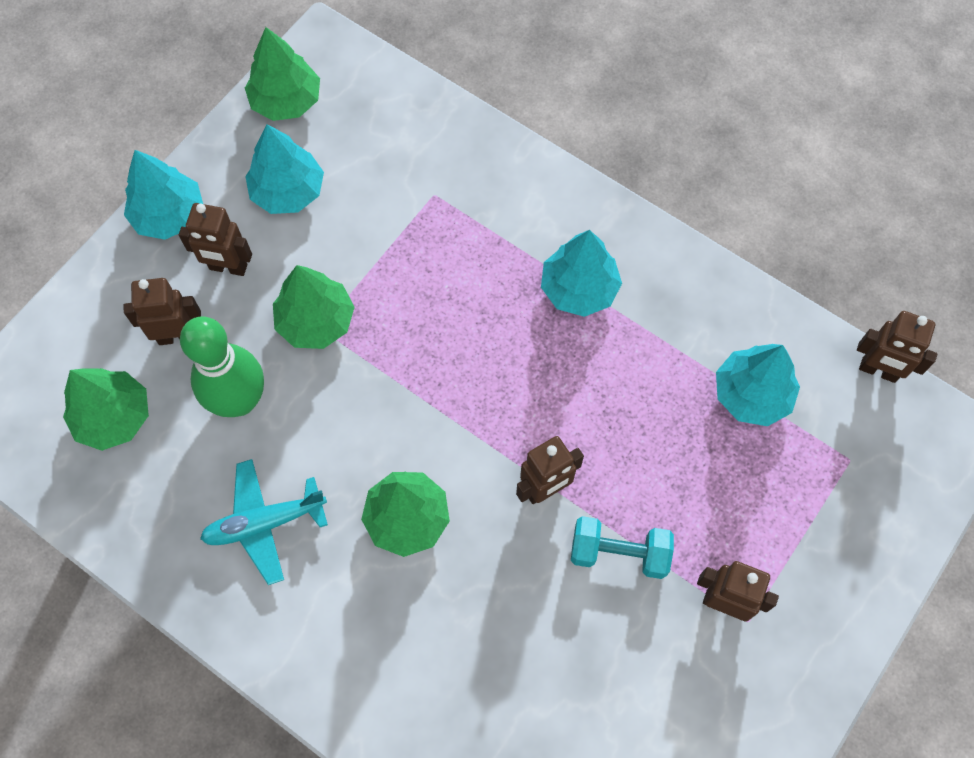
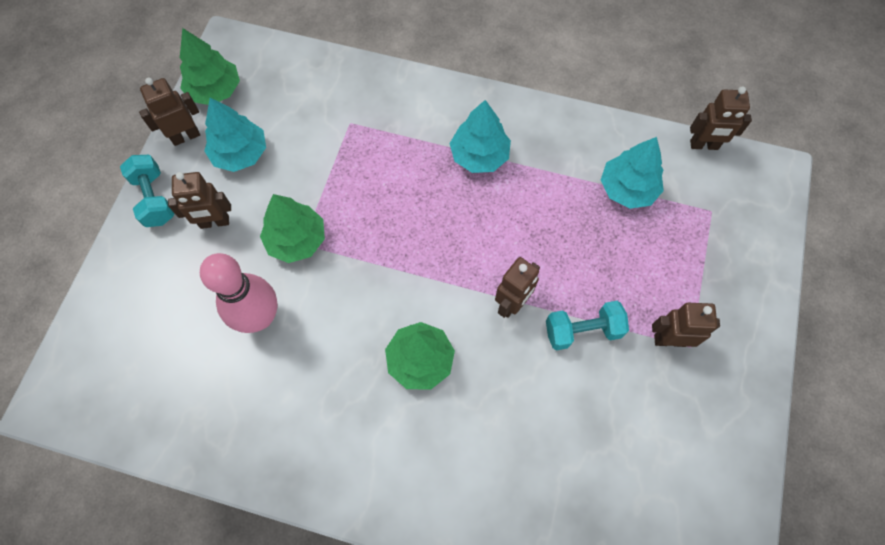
camera: 20 degrees left, 0 degrees up
(113, 417) = (164, 363): green tree -> none
(169, 215) = (154, 199): turquoise tree -> turquoise dumbbell
(177, 336) = (193, 285): brown robot -> brown robot (185, 136)
(239, 400) = (259, 317): green bowling pin -> pink bowling pin
(265, 523) = (313, 402): turquoise plane -> none

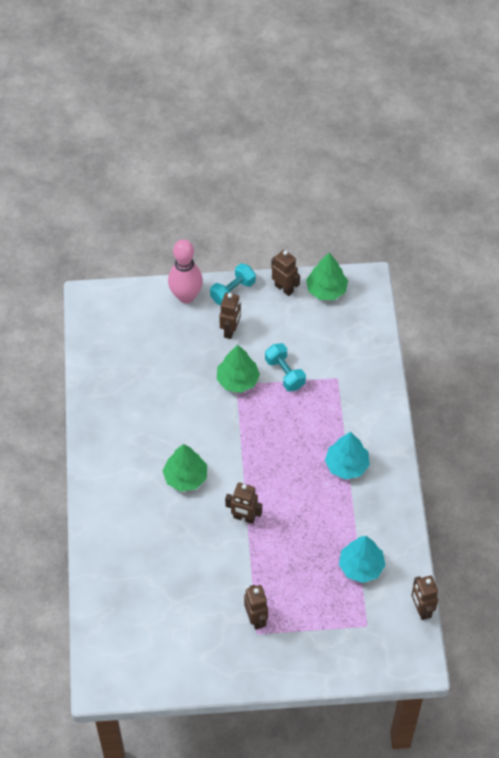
camera: 70 degrees right, 10 degrees down
(214, 222) = (230, 330): brown robot -> brown robot turned 135 degrees counterclockwise
(240, 153) = (285, 324): turquoise tree -> none
(259, 317) = (179, 380): pink bowling pin -> pink bowling pin (186, 296)
(582, 331) = (242, 564): turquoise dumbbell -> turquoise dumbbell (285, 373)

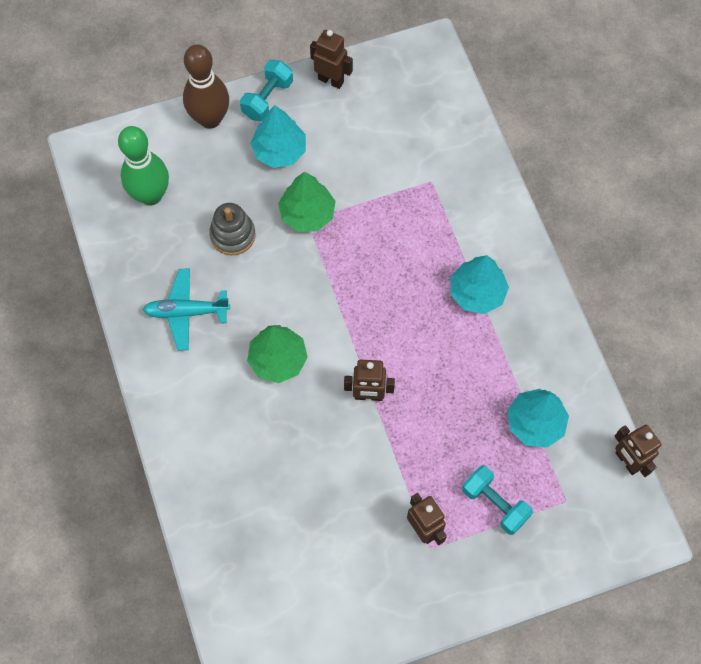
camera: 15 degrees left, 10 degrees up
(127, 341) = (151, 195): none -> green bowling pin
(129, 428) = (186, 312): none -> turquoise plane
(178, 382) = (233, 235): none -> grey stacking toy
(186, 296) = (210, 119): pink bowling pin -> brown bowling pin
(230, 330) = (279, 151): brown robot -> turquoise tree
(285, 373) = (364, 191): turquoise dumbbell -> turquoise dumbbell (495, 504)
(326, 289) = (384, 70): green tree -> none

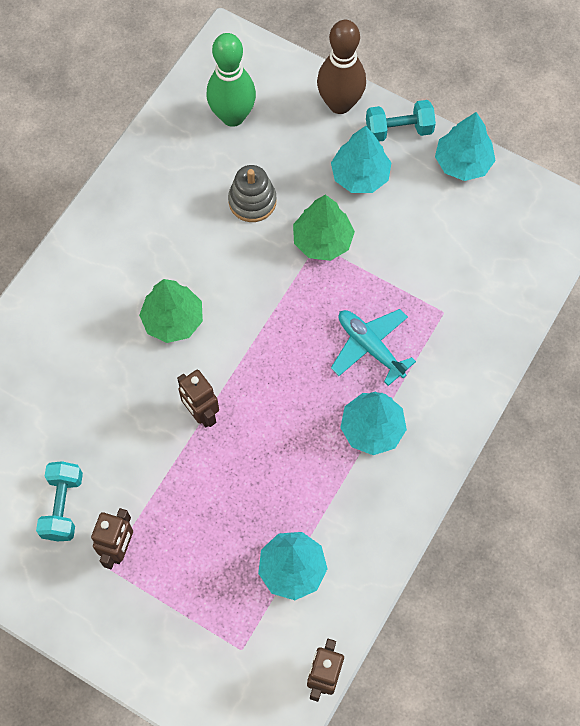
camera: 50 degrees right, 0 degrees up
(186, 312) = (155, 221): turquoise plane -> turquoise plane (370, 347)
(331, 80) = (463, 162): brown robot -> turquoise tree
(495, 504) = (189, 590): turquoise dumbbell -> turquoise dumbbell (63, 506)

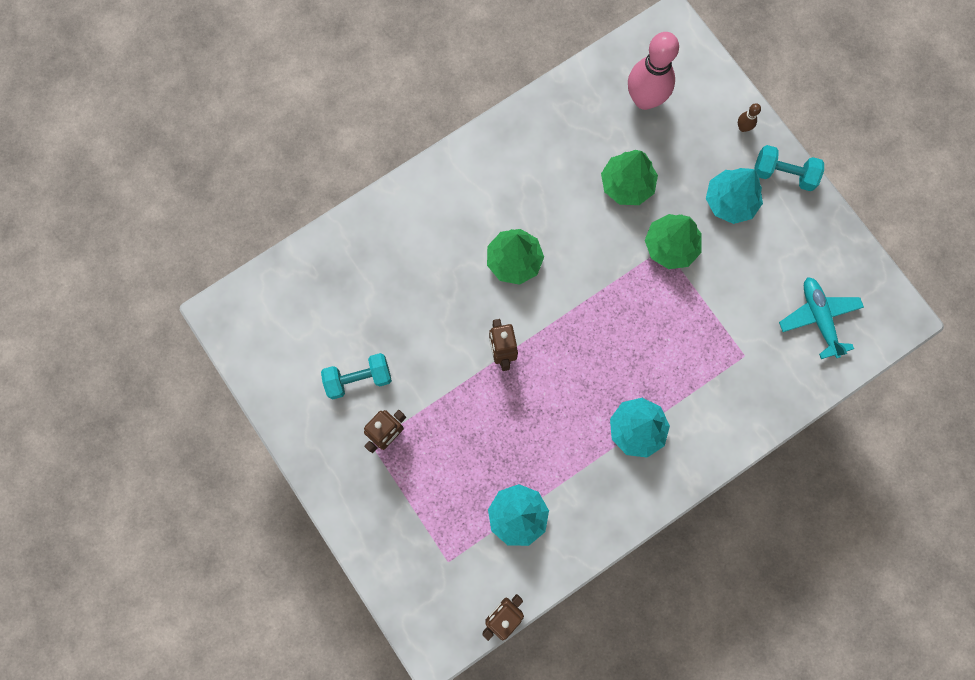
camera: 25 degrees right, 10 degrees up
(63, 506) = (358, 378): turquoise dumbbell -> turquoise dumbbell turned 45 degrees clockwise
(232, 116) = (644, 99): green bowling pin -> pink bowling pin
(252, 201) = (627, 184): grey stacking toy -> green tree
(340, 104) = (743, 127): brown bowling pin -> brown bowling pin, size x0.41
(370, 347) = (667, 358): turquoise plane -> turquoise plane (818, 318)
(463, 162) = (826, 228): turquoise tree -> none

